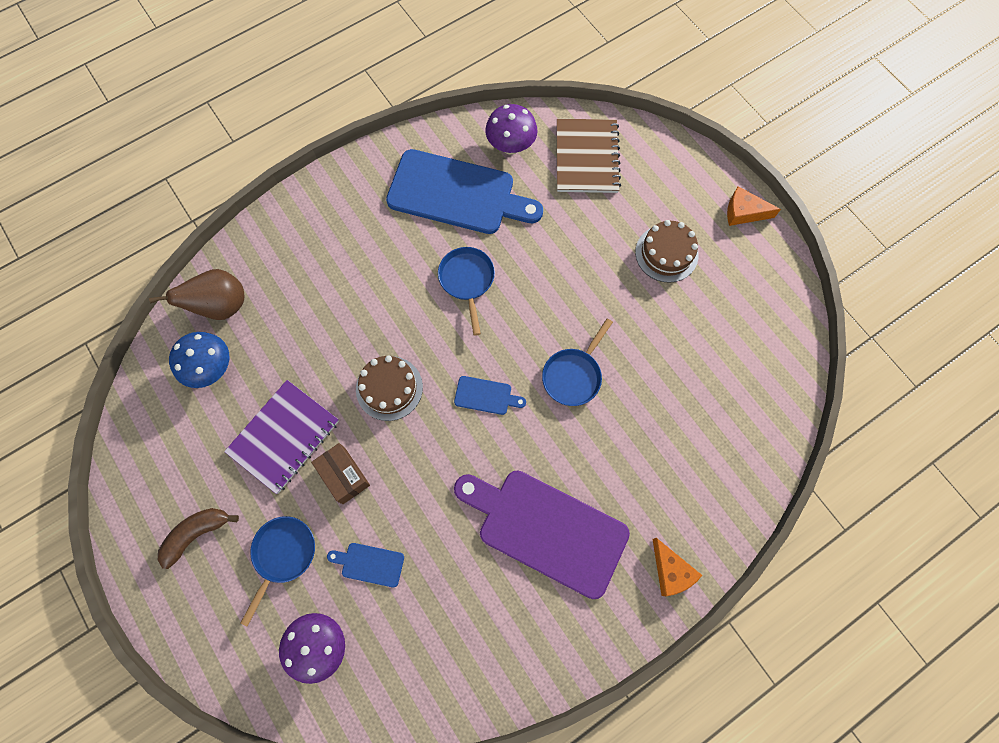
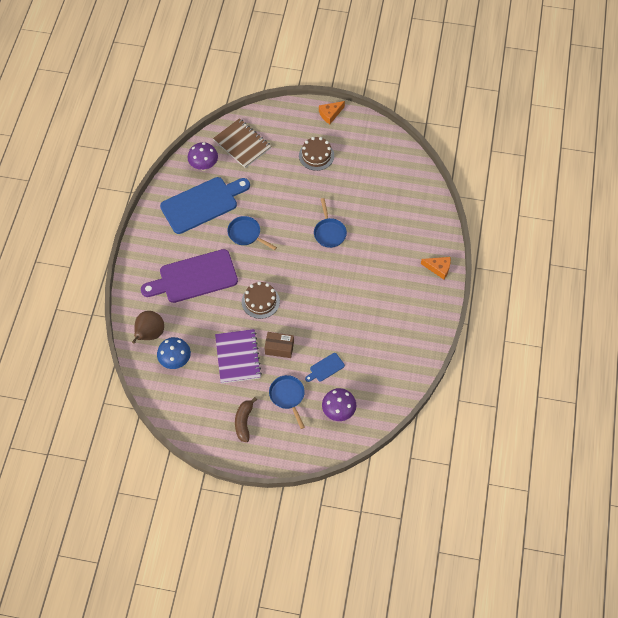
camera: 45 degrees left, 10 degrees down
(486, 396) = (303, 270): blue cutting board -> none
(546, 529) = (378, 295): purple cutting board -> purple cutting board (194, 277)

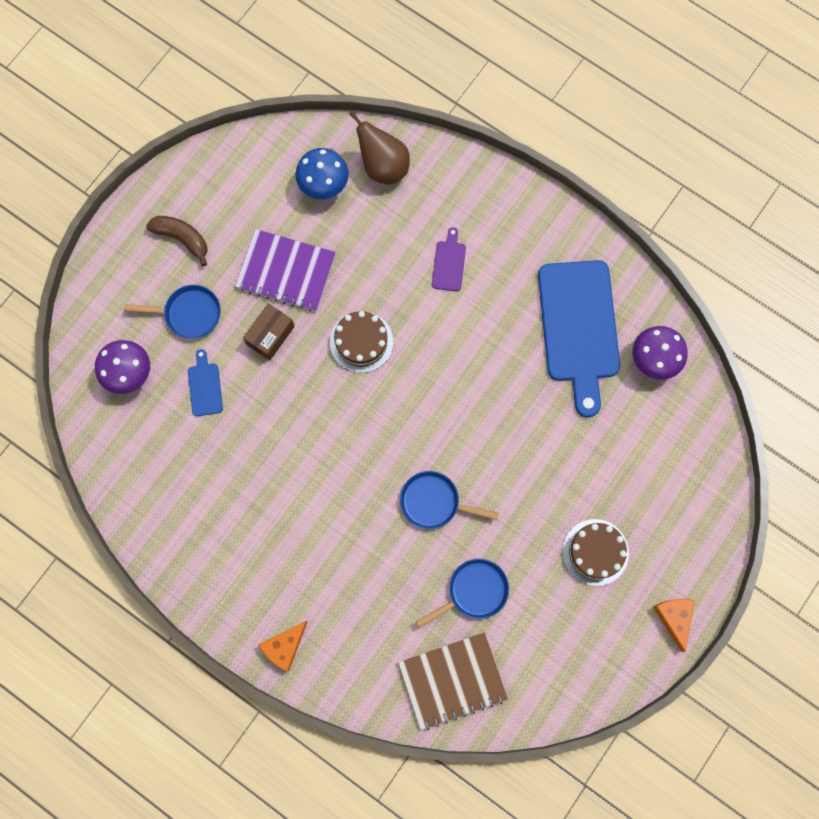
camera: 115 degrees right, 15 degrees up
(194, 277) = (449, 263): purple cutting board -> purple cutting board, size x0.42
(242, 144) = (672, 439): brown notebook -> brown notebook (452, 680)
(246, 234) = (491, 371): blue pan -> blue pan (473, 591)

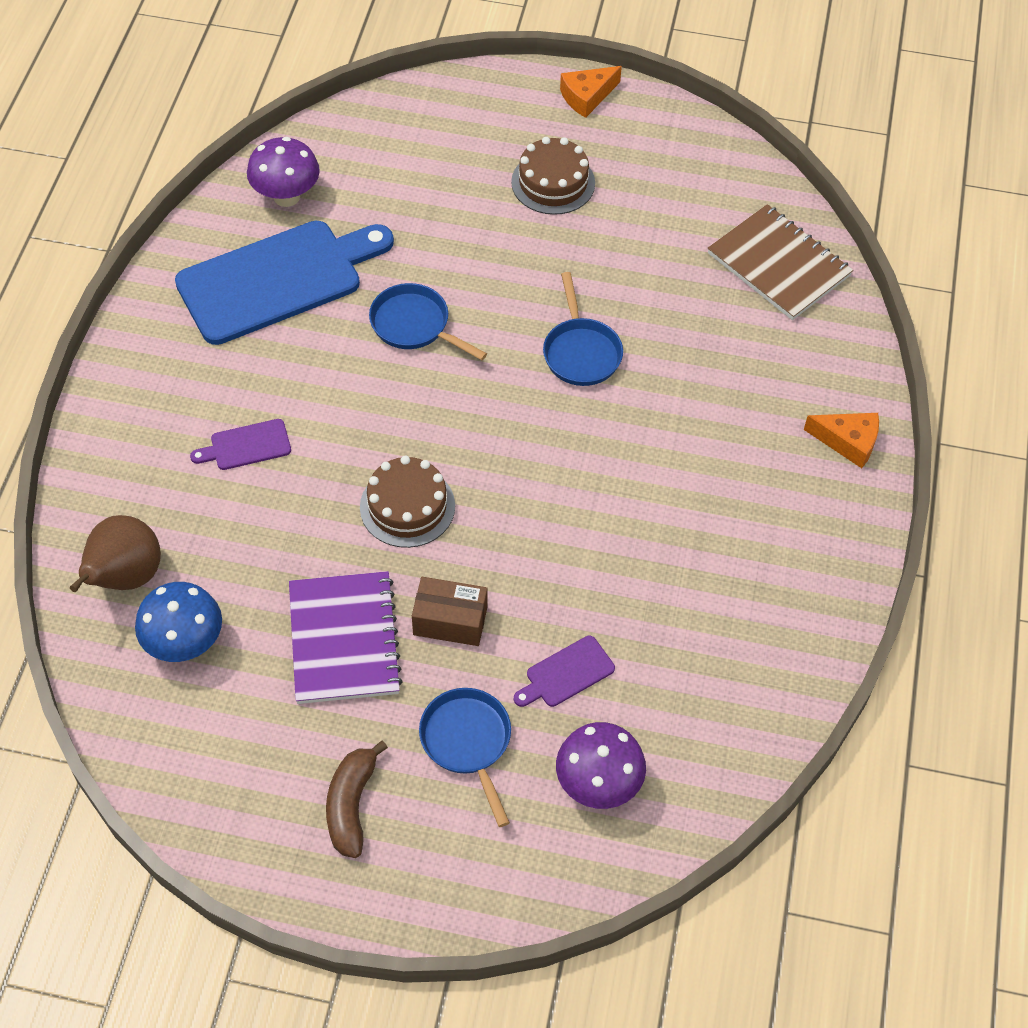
camera: 115 degrees left, 20 degrees down
(205, 386) = (566, 674): blue cutting board -> purple cutting board
(473, 591) = (666, 278): blue pan -> blue pan (414, 325)

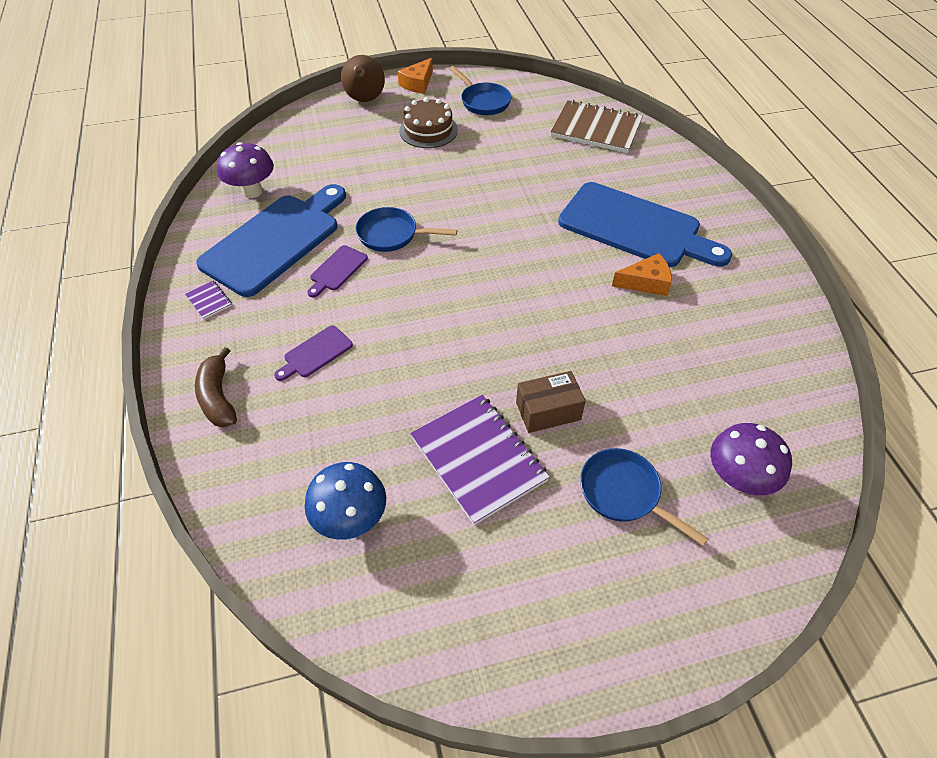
camera: 25 degrees left, 5 degrees down
(125, 577) = (269, 489): brown pear -> brown pear (365, 100)
(168, 332) = (209, 301): none -> purple notebook
(351, 805) = (570, 587): brown banana -> brown banana (218, 397)
(407, 506) = (463, 347): brown cake -> none
(566, 674) = (656, 412): purple cutting board -> purple cutting board (337, 270)
(581, 352) = (513, 212): blue pan -> blue pan (483, 101)
(719, 435) = (635, 227): none -> blue cutting board
(848, 442) = (713, 203): orange cheese -> orange cheese (646, 282)

